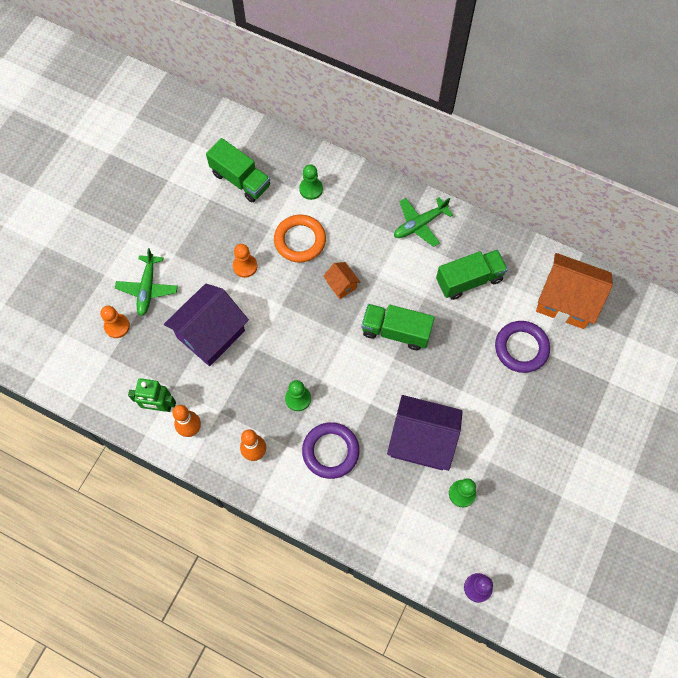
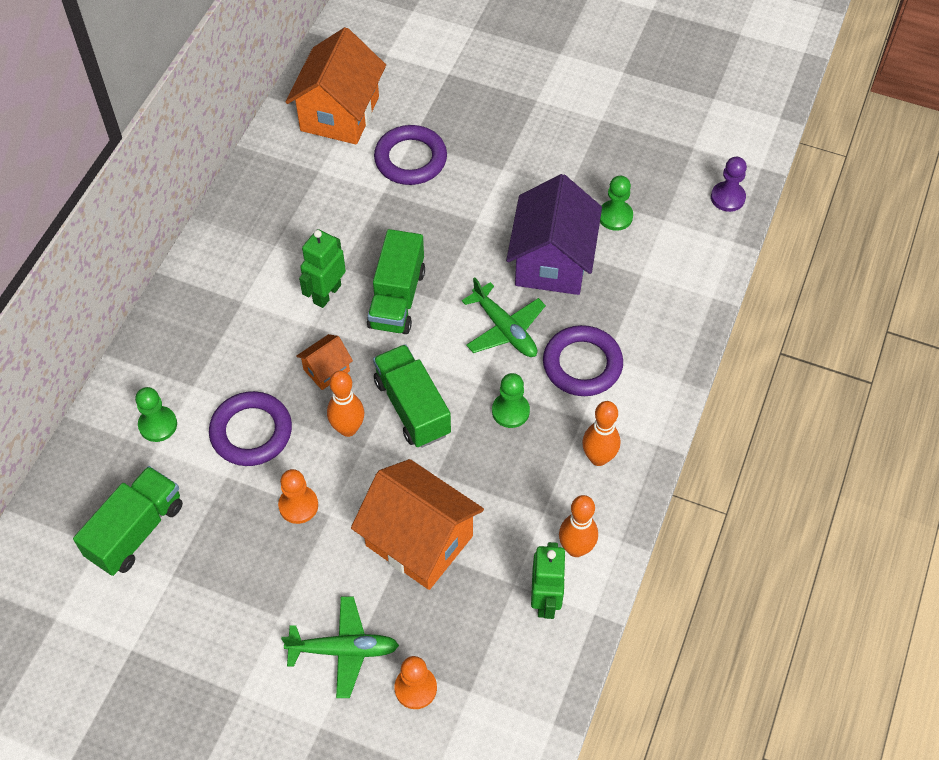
camera: 95 degrees left, 10 degrees down
(211, 334) = (419, 540): purple house -> orange house
(296, 296) = (348, 428): none -> orange bowling pin
(300, 240) = (251, 432): orange ring -> purple ring
(402, 287) = (326, 294): none -> green robot
(419, 224) = (223, 278): green plane -> green plane (505, 329)
(469, 280) = (313, 217): green truck -> green truck (412, 407)

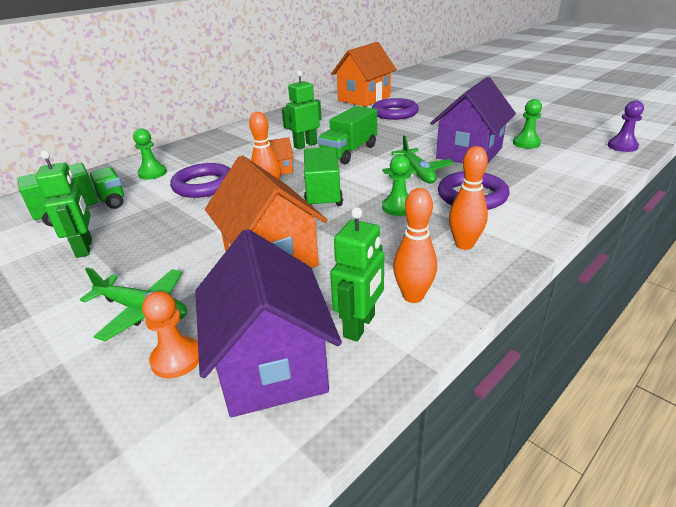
camera: 25 degrees right, 25 degrees down
(204, 591) = (85, 248): none -> green robot
(298, 505) = (198, 221): orange pawn -> none
(496, 665) = (271, 365): none -> purple house

